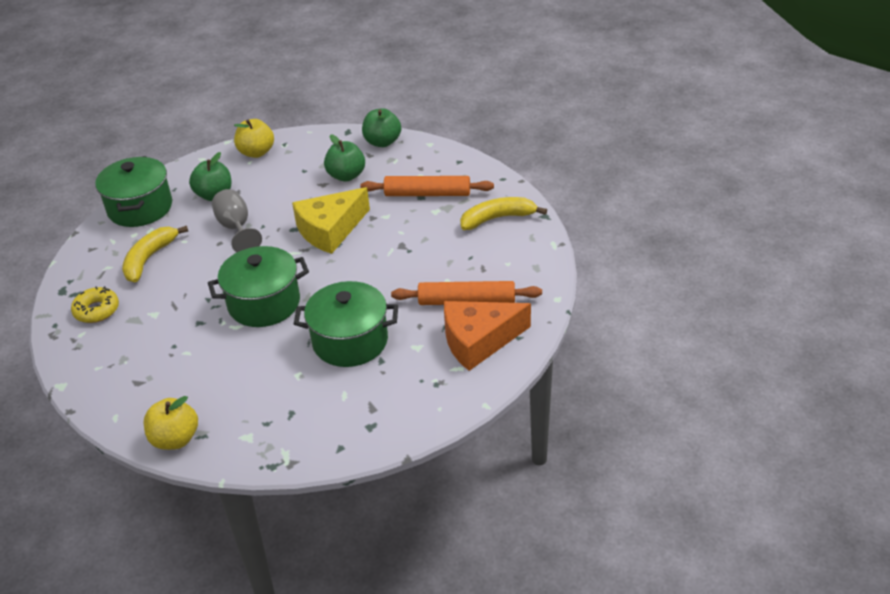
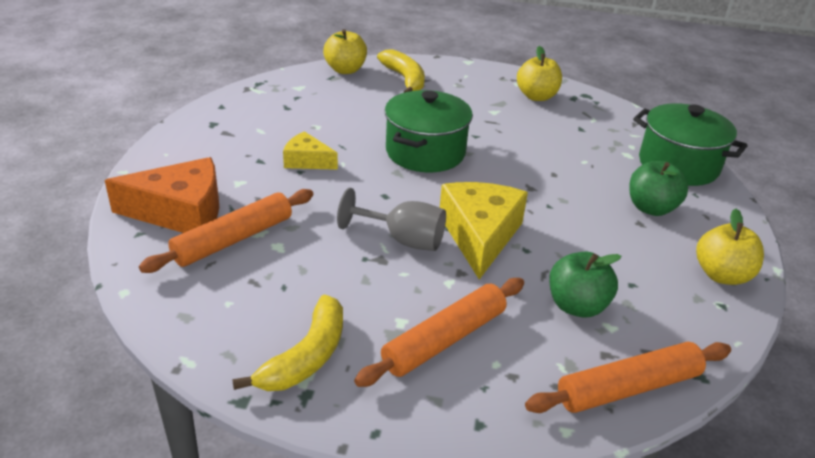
camera: 130 degrees right, 5 degrees down
(96, 310) = (536, 96): yellow donut -> yellow apple
(149, 259) = (578, 137): yellow banana -> yellow banana (405, 79)
(236, 228) = (566, 191): grey goblet -> grey goblet (403, 240)
(350, 341) = (307, 161): green pot -> yellow cheese
(382, 142) = (628, 387): green apple -> orange rolling pin
(478, 340) = (180, 212): orange cheese -> orange cheese turned 60 degrees clockwise

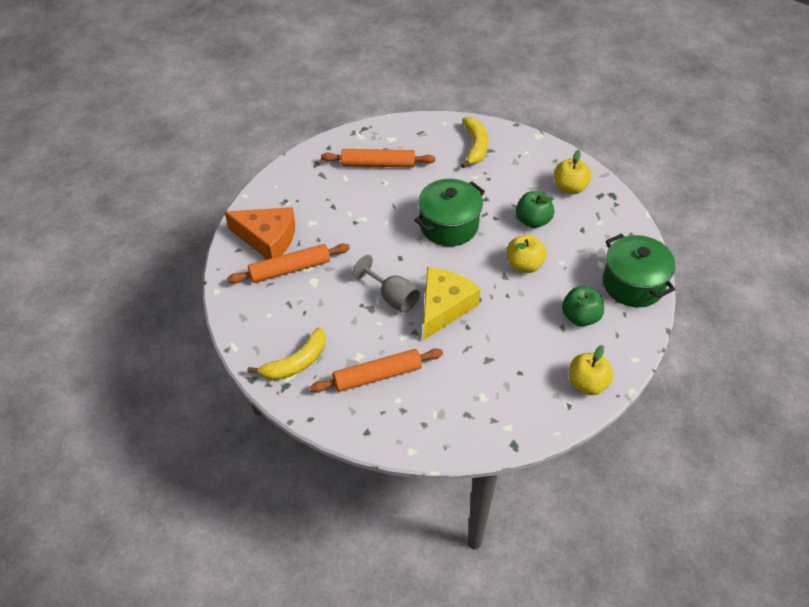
camera: 25 degrees right, 15 degrees up
(307, 161) = (363, 214): yellow cheese -> none
(345, 70) = (434, 126): yellow apple -> yellow apple (524, 265)
(577, 306) = (472, 377): green apple -> green apple (533, 221)
(628, 387) = (465, 438): orange rolling pin -> orange rolling pin (378, 164)

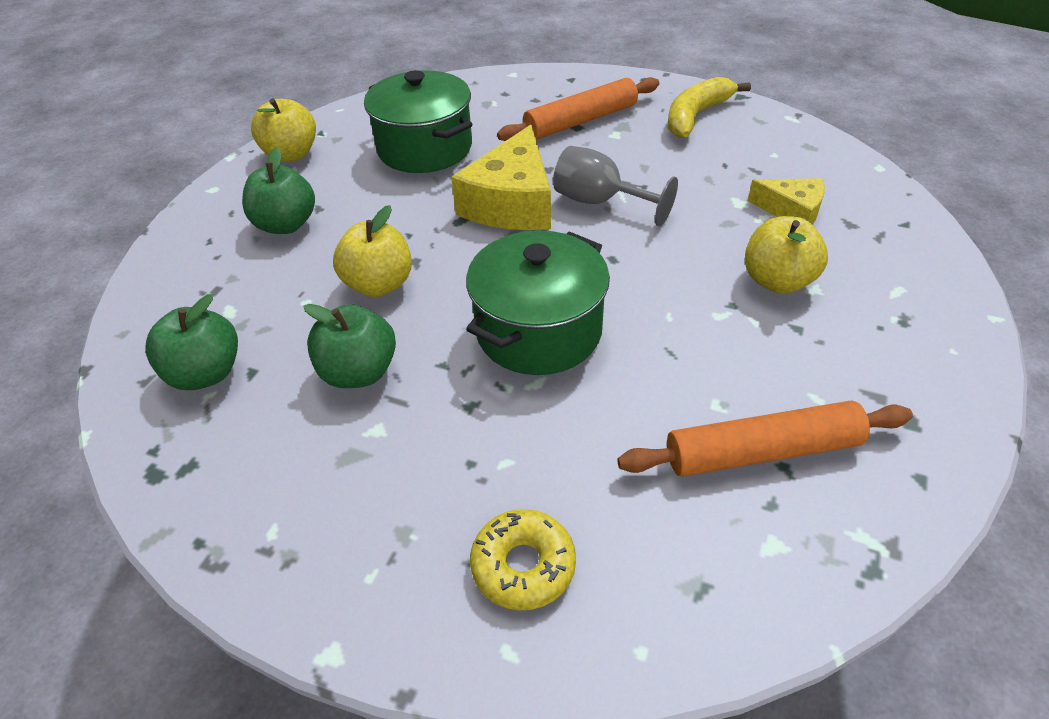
camera: 170 degrees right, 5 degrees down
(267, 239) = (871, 247): orange cheese -> none
(290, 269) = (791, 211): orange rolling pin -> yellow cheese
(475, 146) = (523, 566): yellow banana -> yellow donut
(569, 188) = (261, 475): yellow apple -> yellow apple (777, 281)
(603, 232) = (206, 373): none -> green apple
(633, 284) = (176, 286): green pot -> green pot (425, 148)

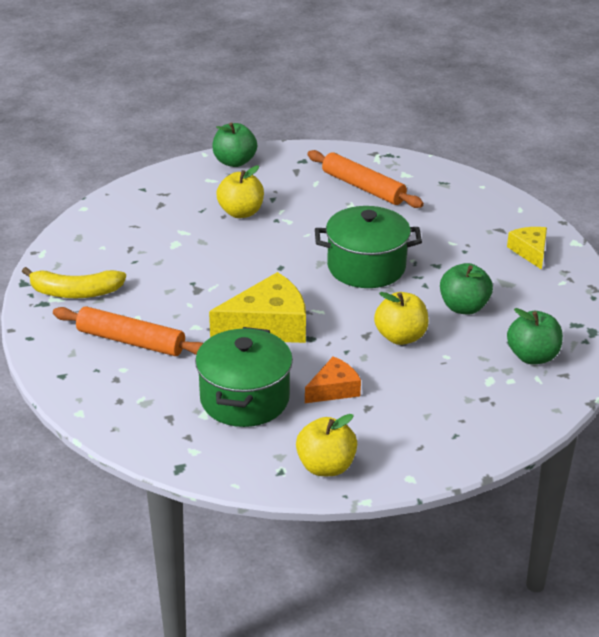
camera: 130 degrees left, 10 degrees down
(286, 224) = (400, 410): green apple -> green apple (234, 162)
(367, 200) = (334, 389): none -> orange cheese
(523, 566) = (488, 219): yellow donut -> none
(600, 202) = (229, 292): grey goblet -> none
(791, 211) = (167, 224): yellow cheese -> yellow cheese (530, 251)

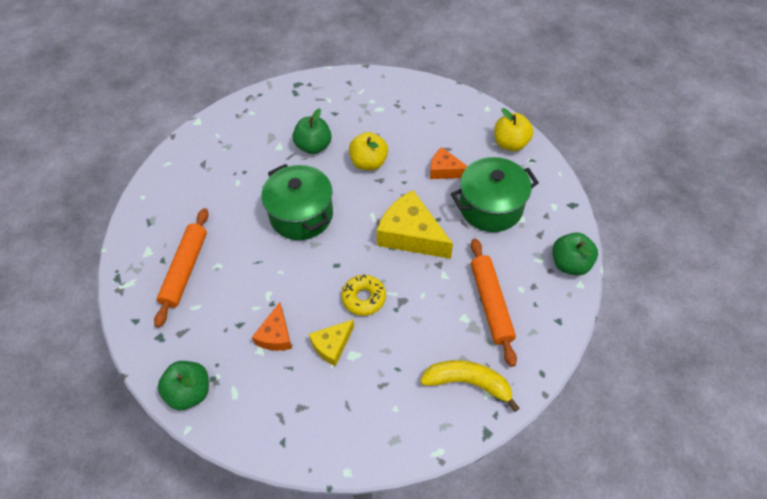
camera: 120 degrees left, 20 degrees up
(75, 292) = (468, 383): yellow banana -> yellow banana turned 45 degrees counterclockwise
(225, 269) = (364, 298): none -> yellow donut
(241, 212) = (276, 335): yellow apple -> orange cheese
(530, 251) = (223, 139): yellow cheese -> yellow cheese (332, 345)
(532, 356) = (342, 99): green apple -> green apple (570, 264)

